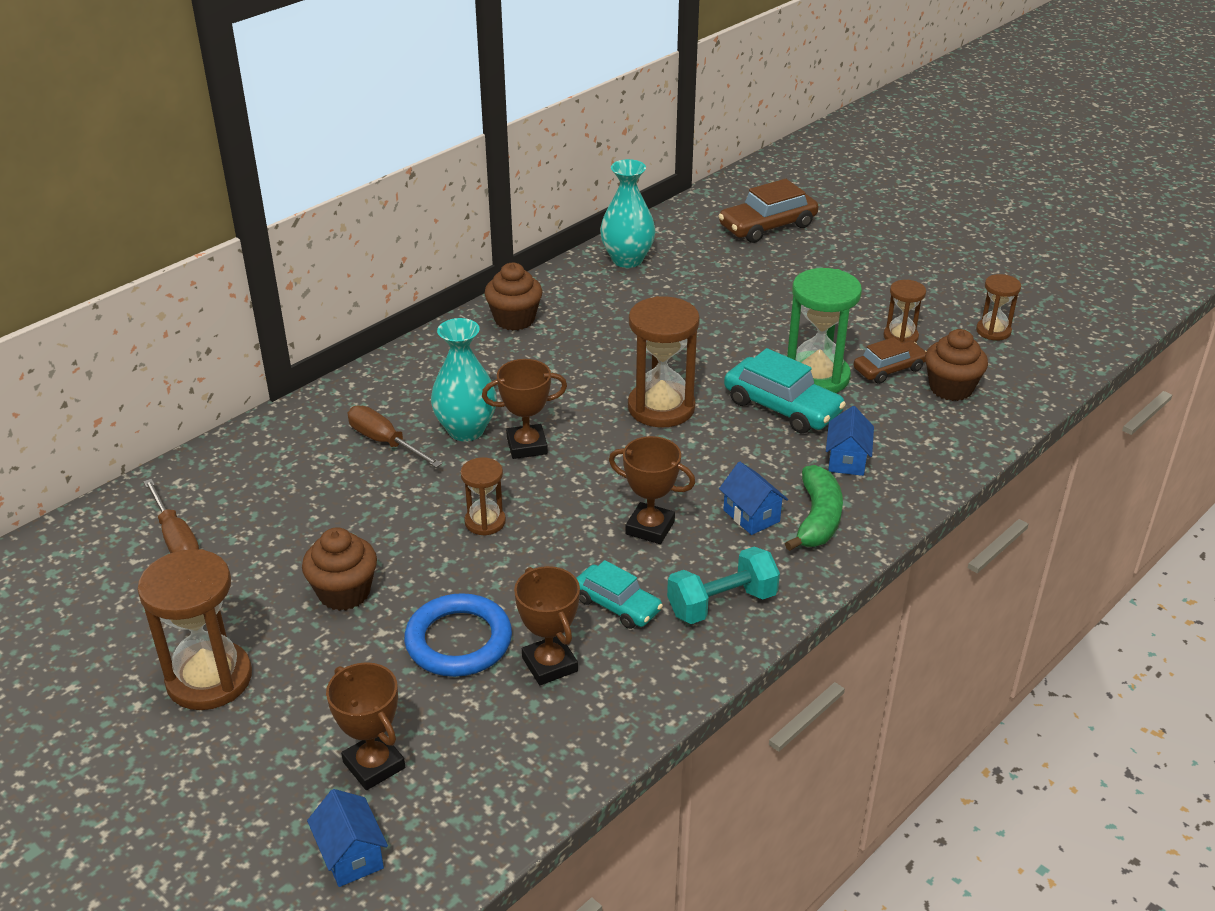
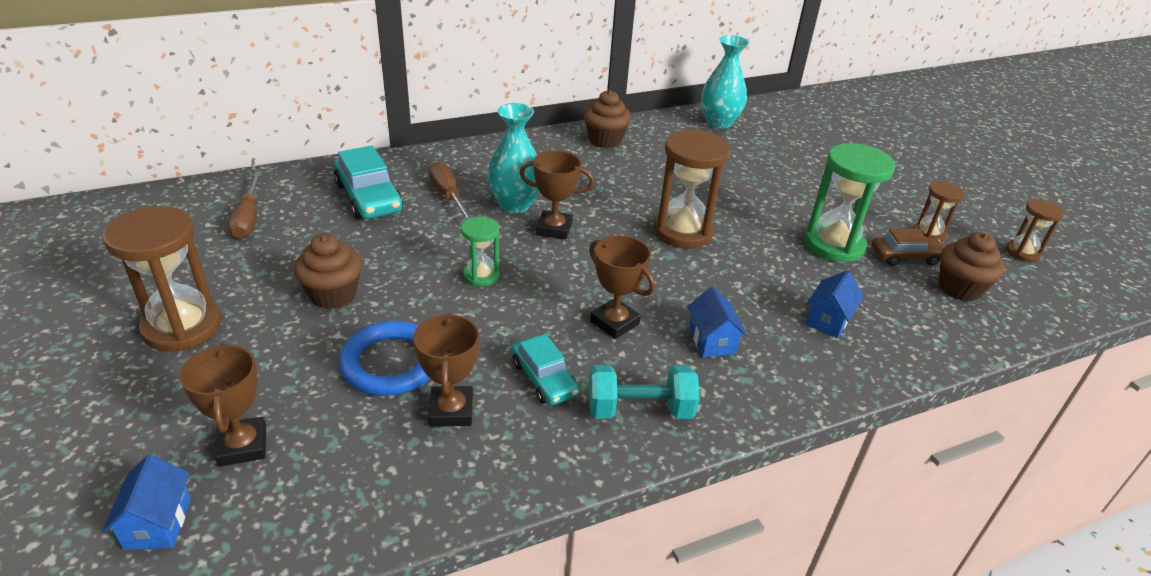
camera: 20 degrees right, 0 degrees up
(485, 522) = (481, 275): brown hourglass -> green hourglass
(767, 226) = (848, 126): brown car -> none
(782, 407) = (789, 260): turquoise car -> turquoise car (369, 197)
(817, 519) = (773, 362): green banana -> none

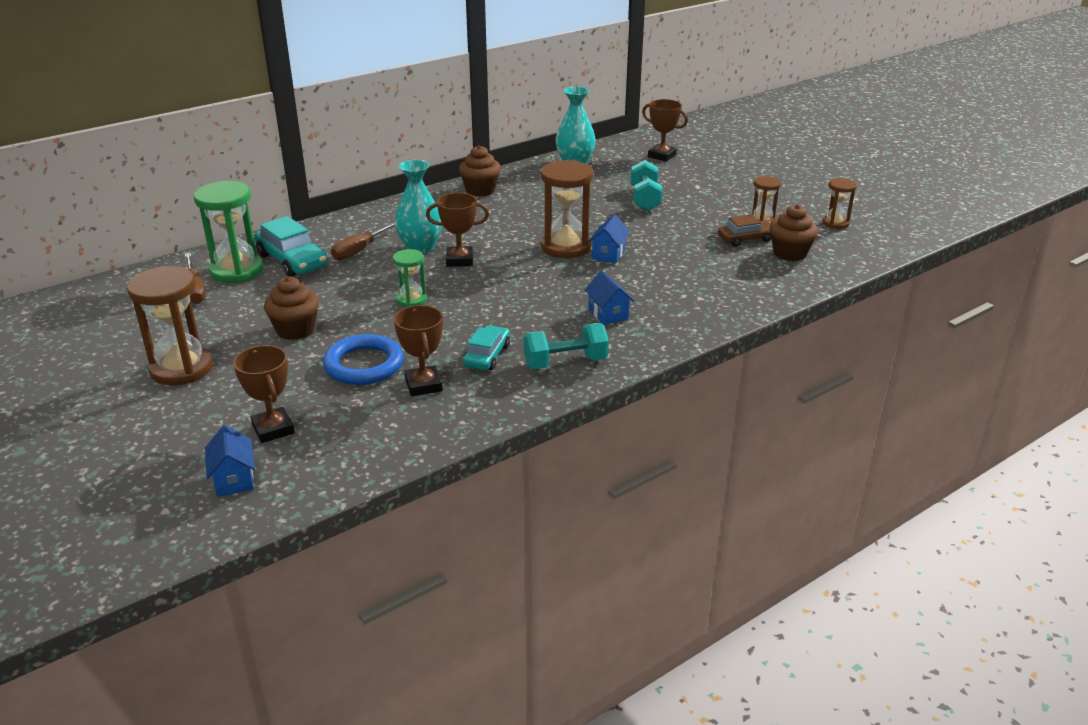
camera: 10 degrees left, 5 degrees down
(448, 196) = (360, 250): brown screwdriver -> brown screwdriver turned 105 degrees counterclockwise
(544, 378) = (487, 356): turquoise car -> turquoise car turned 120 degrees counterclockwise
(614, 322) = (530, 314): brown trophy -> brown trophy (662, 156)
(790, 180) = (645, 199): none -> turquoise dumbbell
(828, 320) = (693, 288): blue house -> blue house (608, 254)
(834, 245) = (689, 239): green hourglass -> green hourglass (237, 271)

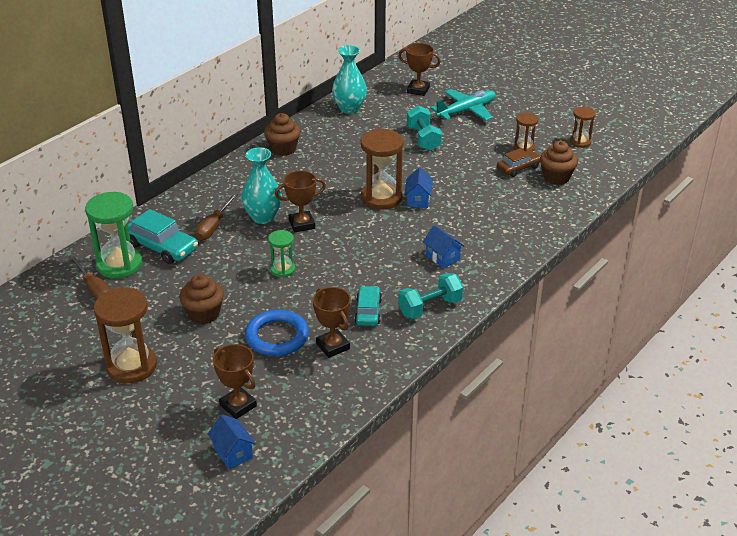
camera: 15 degrees left, 5 degrees up
(708, 180) = (466, 111): none -> turquoise plane

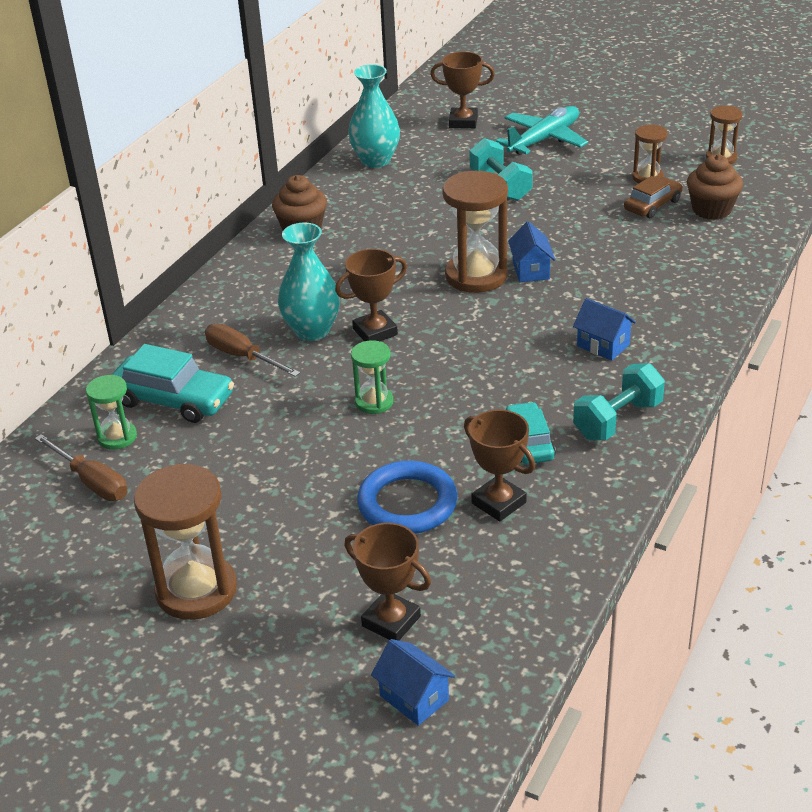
camera: 10 degrees left, 0 degrees up
(119, 265) = (117, 437): green hourglass -> green hourglass, size x0.55
(204, 314) = (279, 489): brown cupcake -> none
(213, 227) = (242, 357): brown screwdriver -> brown screwdriver turned 120 degrees clockwise

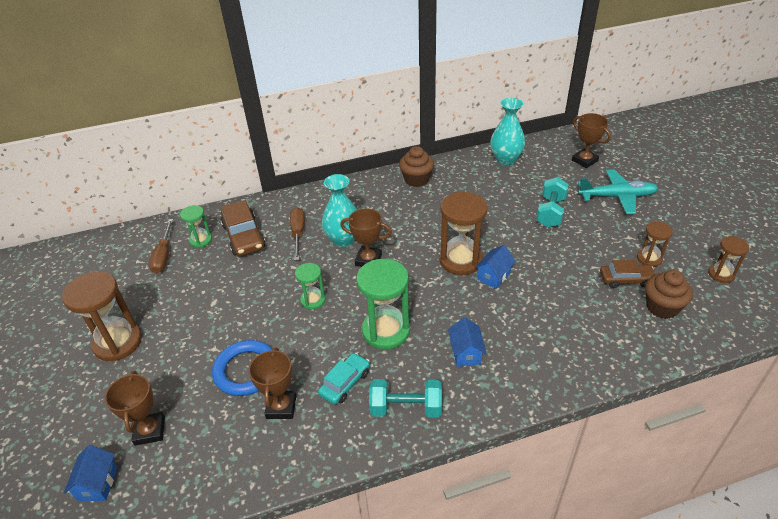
camera: 45 degrees right, 5 degrees up
(173, 399) = (244, 236): turquoise car -> brown car
(499, 377) = (386, 331): none -> green hourglass

